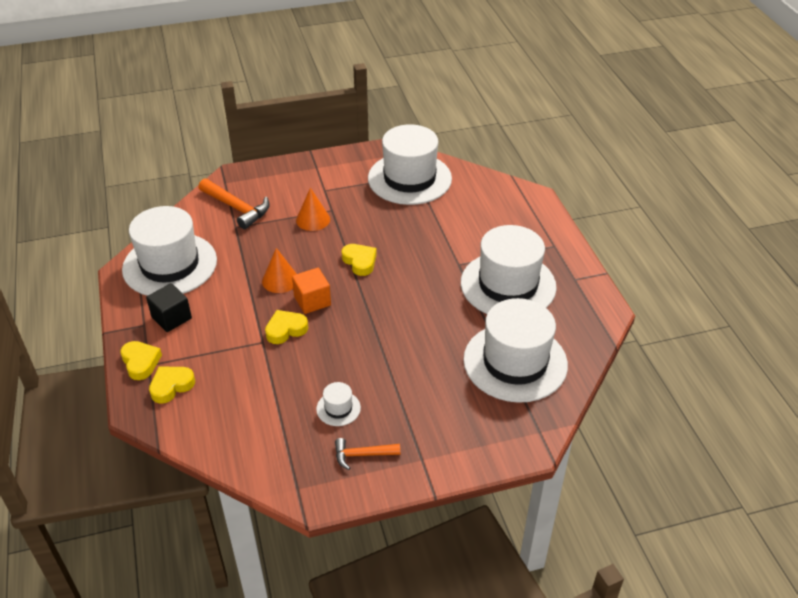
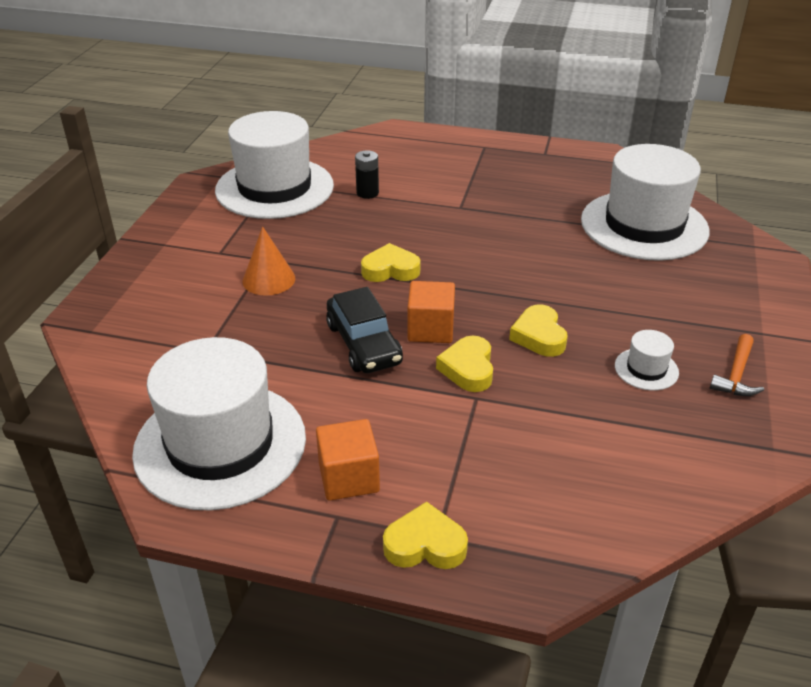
camera: 60 degrees left, 5 degrees down
(171, 318) = (349, 477): black cube -> orange cube
(171, 386) = (504, 521): yellow heart -> yellow heart (539, 336)
(237, 208) = (165, 337): orange hammer -> none
(280, 280) = (364, 344): orange cone -> black car
(438, 217) = (367, 193): none -> black battery
(508, 285) = (521, 190): white hat -> none

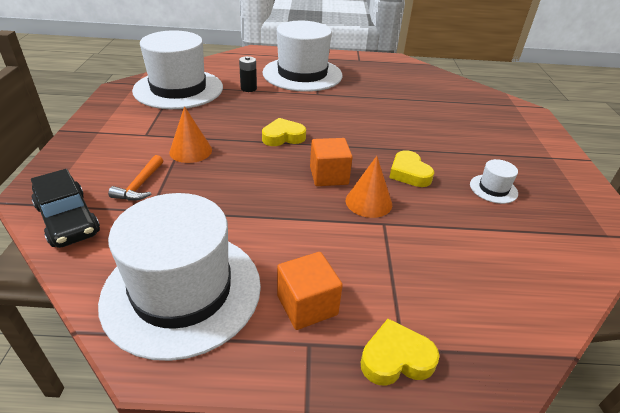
camera: 15 degrees left, 0 degrees up
(364, 344) = (281, 191): black car -> black car (68, 219)
(468, 369) = (368, 202): yellow heart -> orange cone
(644, 225) = (442, 97): white hat -> white hat (302, 74)
(736, 375) = (553, 186): orange hammer -> orange hammer (140, 185)

